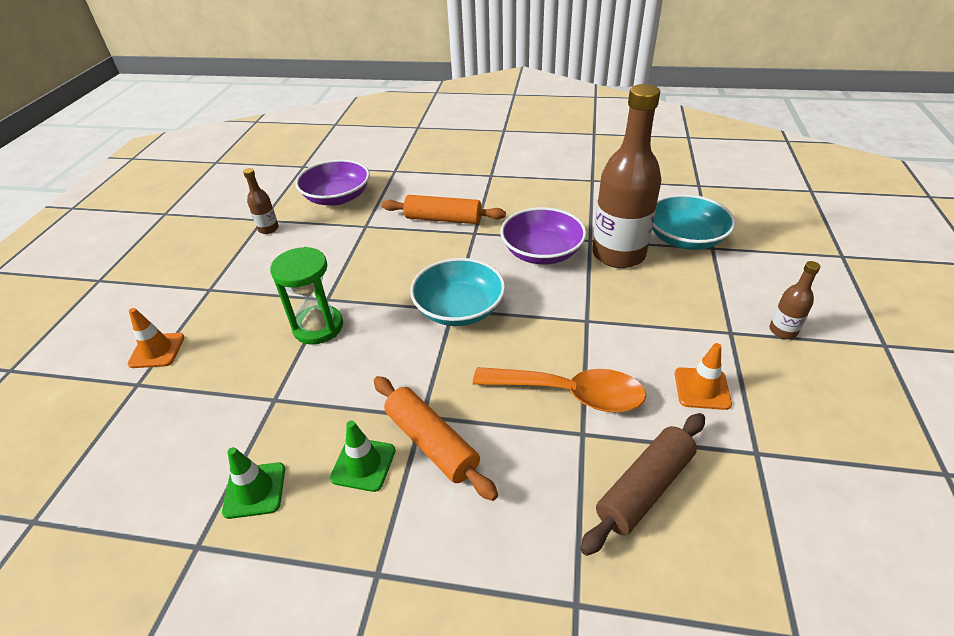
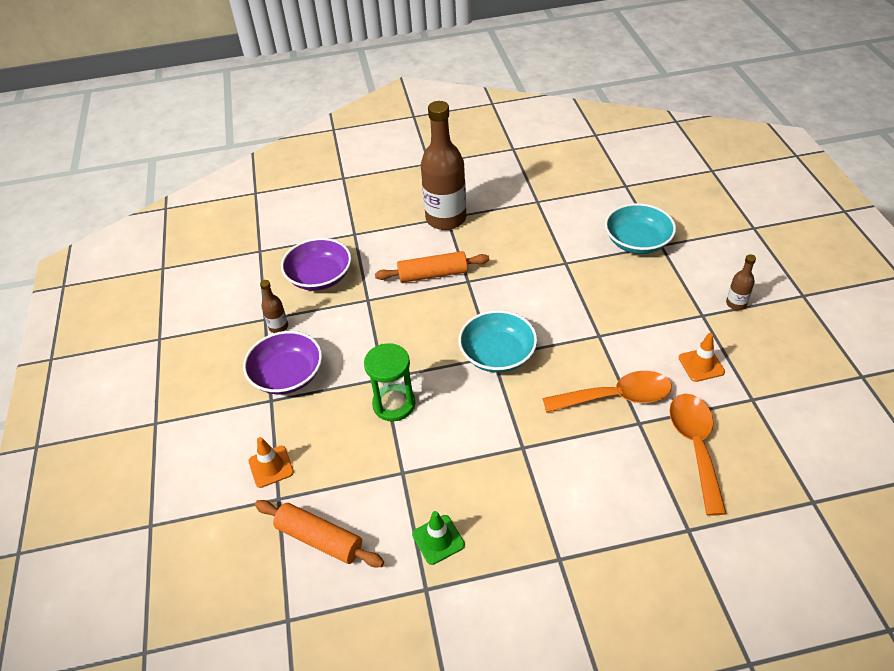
camera: 20 degrees left, 5 degrees up
(363, 464) = (503, 495): green traffic cone -> none
(431, 443) = (541, 464): orange rolling pin -> orange rolling pin (320, 539)
(542, 252) = (533, 285): purple bowl -> purple bowl (287, 375)
(618, 254) = (594, 270): brown bottle -> brown bottle (446, 219)
(644, 488) = (695, 446): brown rolling pin -> orange spoon

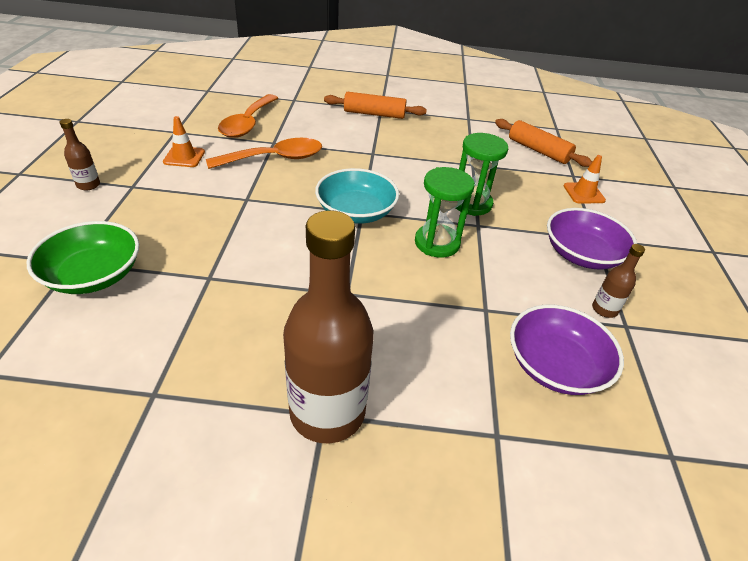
camera: 170 degrees left, 5 degrees down
(416, 345) = (437, 243): none -> green hourglass
(432, 274) = (389, 317): orange rolling pin -> orange rolling pin (374, 114)
(438, 539) = (454, 132): green traffic cone -> none
(616, 397) = (275, 158): orange spoon -> orange spoon turned 150 degrees clockwise
(637, 241) = (94, 275): turquoise bowl -> green bowl

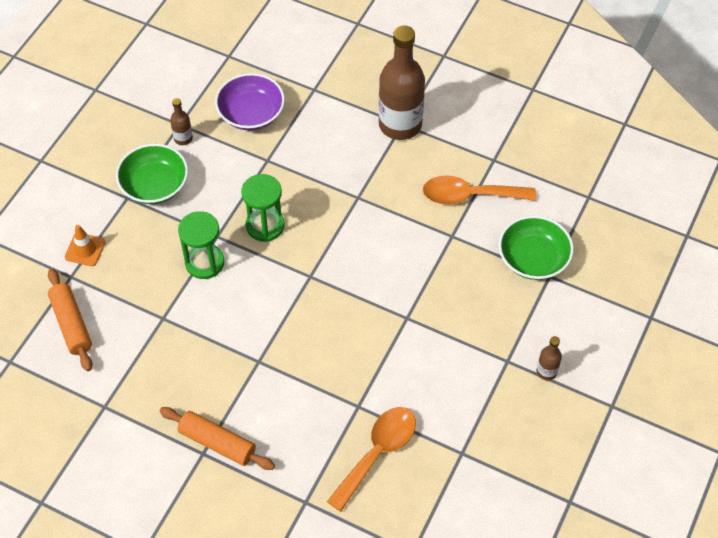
camera: 155 degrees left, 15 degrees up
(184, 157) = (456, 399): orange traffic cone -> none
(275, 158) = (364, 375): orange spoon -> orange spoon (469, 196)
(356, 212) = (315, 277): turquoise bowl -> none
(582, 254) = (154, 185): purple bowl -> green bowl

